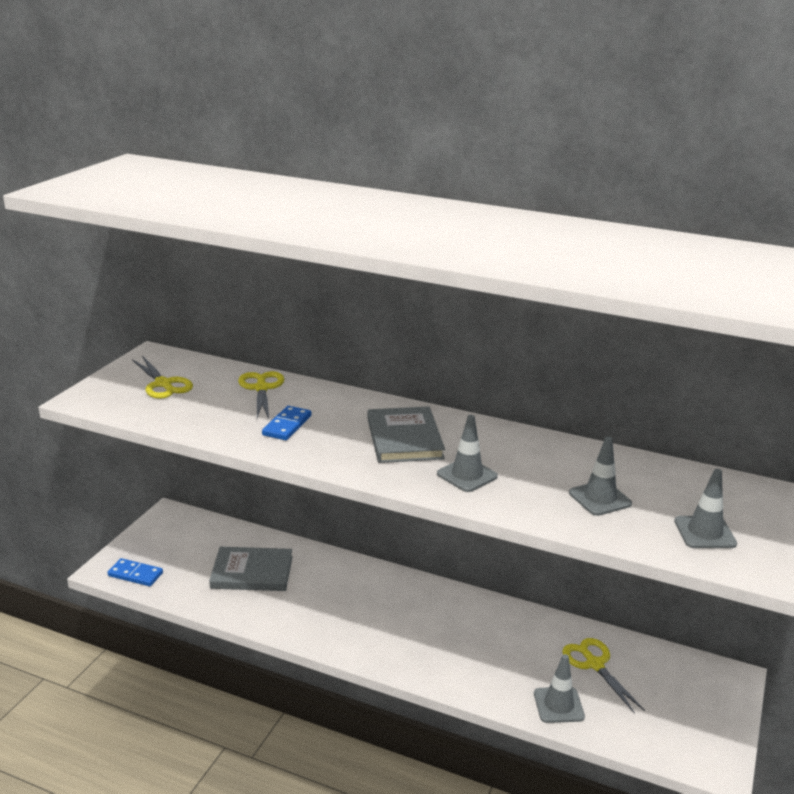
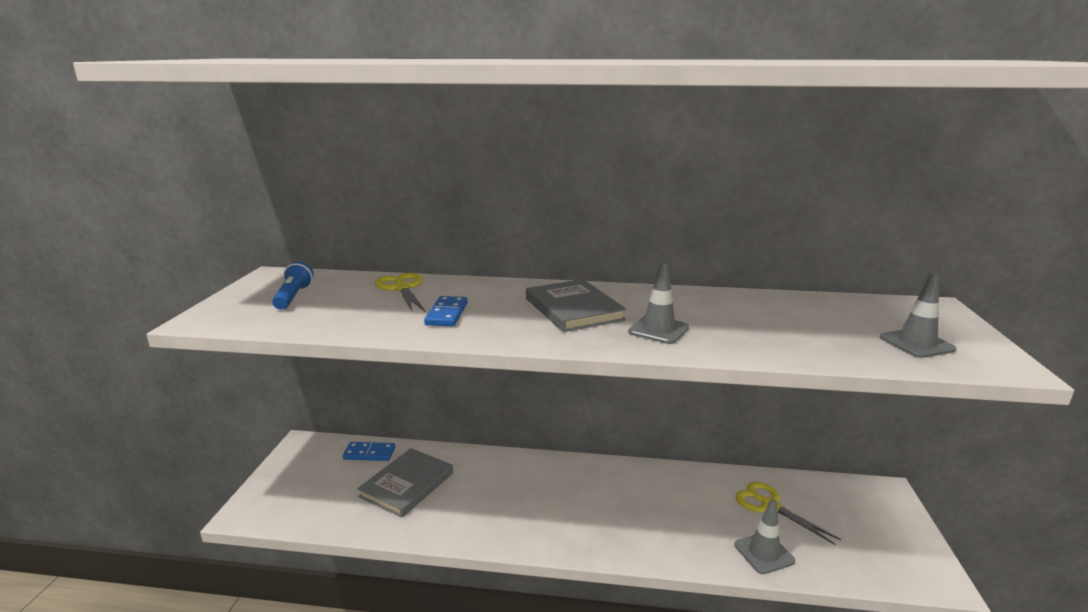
camera: 15 degrees left, 5 degrees down
(135, 574) = (280, 511): blue domino -> blue domino (369, 453)
(163, 384) = (293, 297): yellow scissors -> blue flashlight
(252, 572) = (407, 485): grey book -> grey book turned 45 degrees counterclockwise
(600, 498) = (797, 331): grey traffic cone -> none

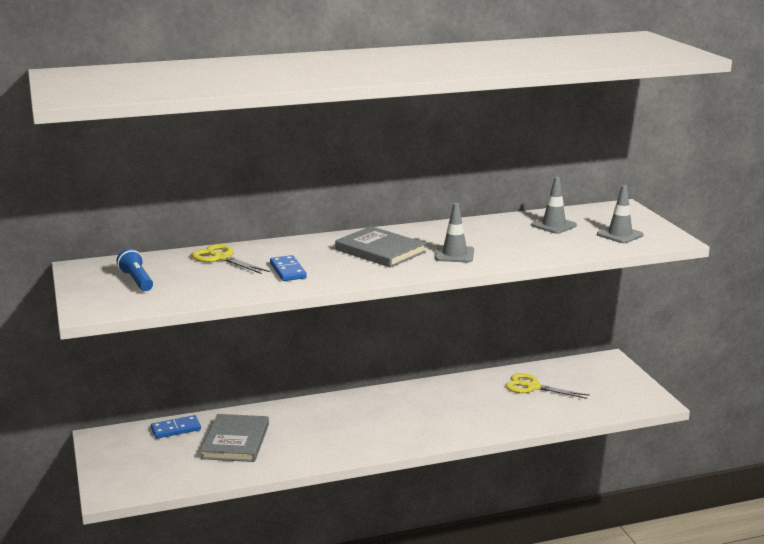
camera: 25 degrees left, 0 degrees up
(764, 553) = (542, 415): grey traffic cone -> grey traffic cone (554, 225)

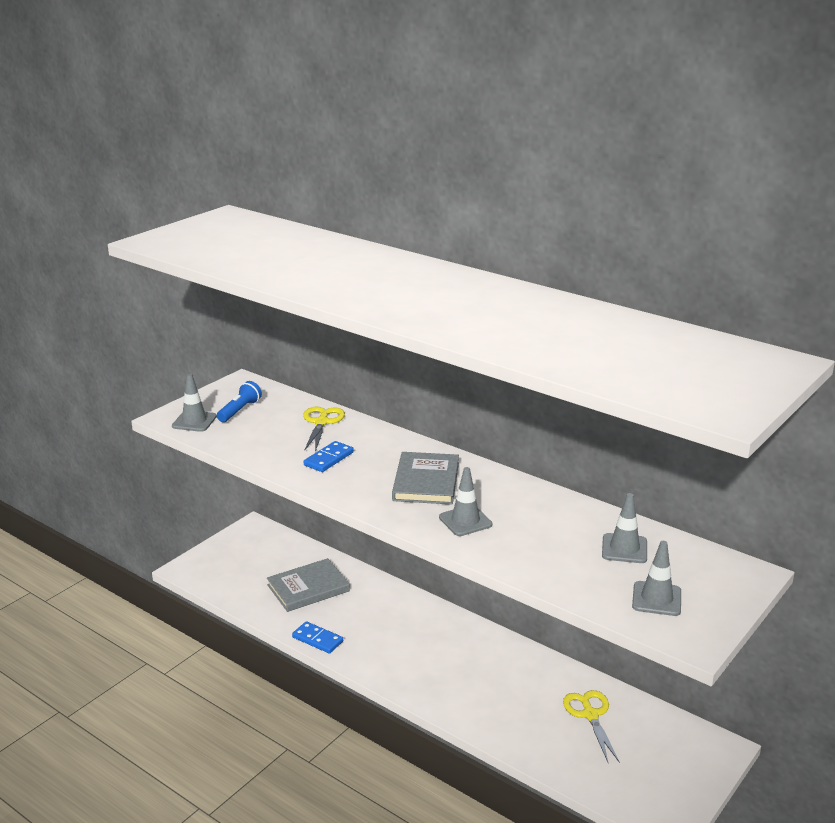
camera: 55 degrees right, 5 degrees up
(120, 302) = (194, 421): none -> grey traffic cone
(176, 429) = (298, 552): blue domino -> blue domino (317, 639)

